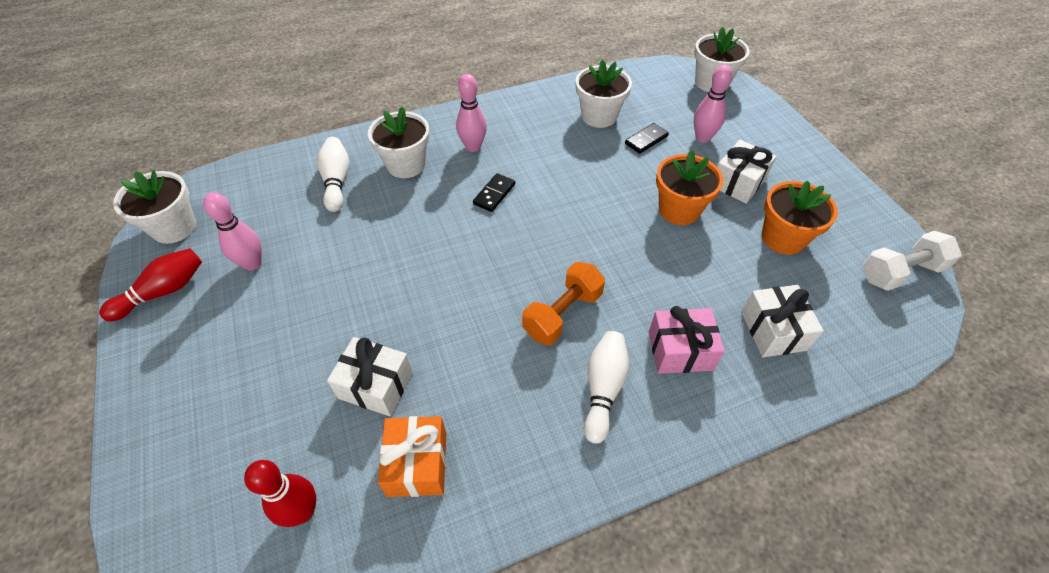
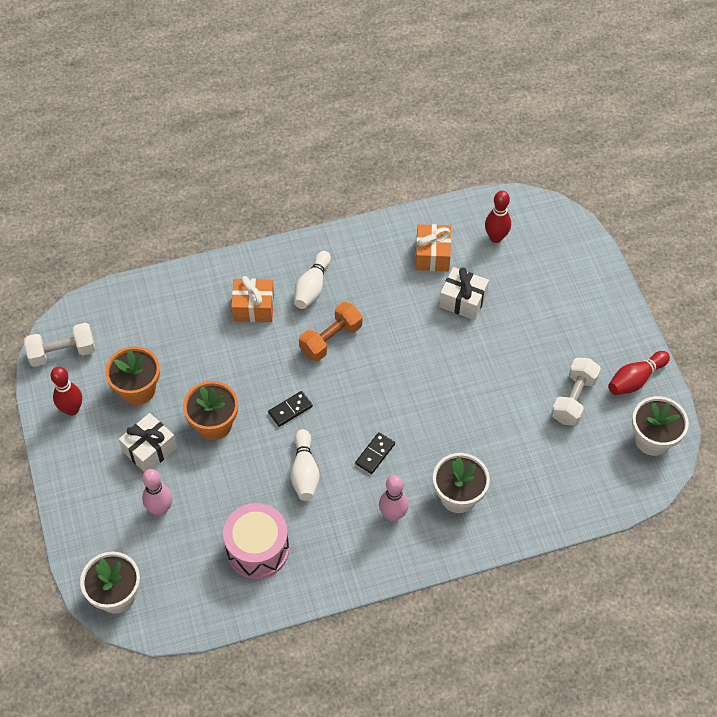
camera: 175 degrees left, 5 degrees up
(252, 263) = (574, 399): pink bowling pin -> white dumbbell
(336, 181) = (521, 480): white bowling pin -> white bowling pin (305, 472)
(599, 116) = (258, 549): white flower pot -> pink drum
(646, 140) = (218, 510): black domino -> black domino (290, 410)
(680, 350) = (253, 307): pink gift -> orange gift
(773, 331) = (182, 316): white gift -> none
(845, 213) = (72, 409): none -> red bowling pin

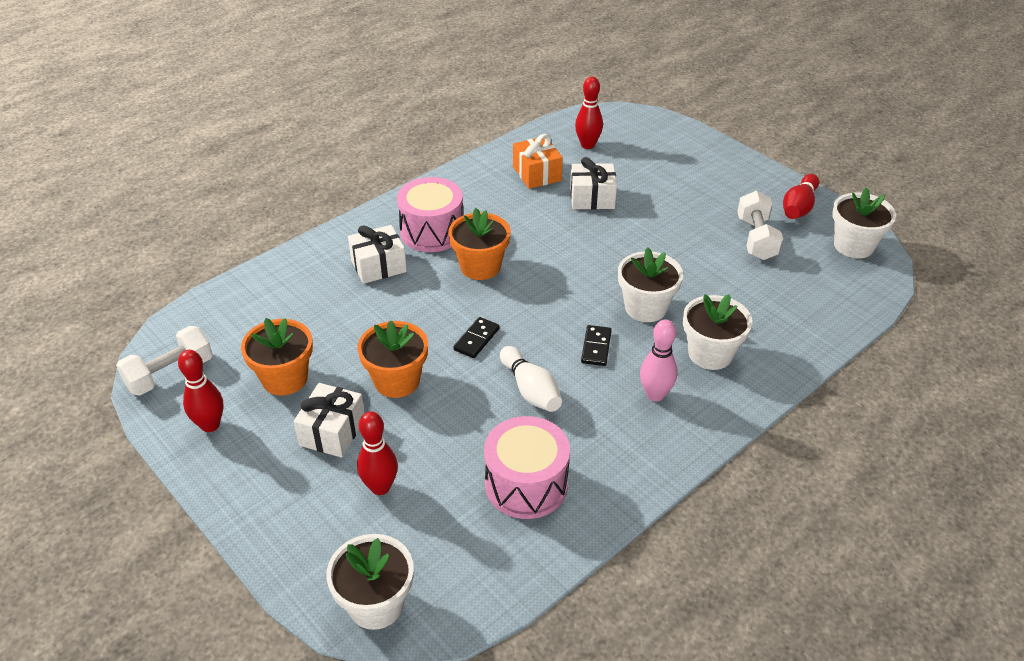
camera: 25 degrees left, 15 degrees down
(160, 509) = (380, 487): pink bowling pin -> red bowling pin
(253, 307) = (378, 266): orange gift -> white gift
(312, 287) = (432, 231): white bowling pin -> pink drum
(331, 339) = (480, 267): orange dumbbell -> orange flower pot
(436, 432) = (645, 308): none -> white flower pot

